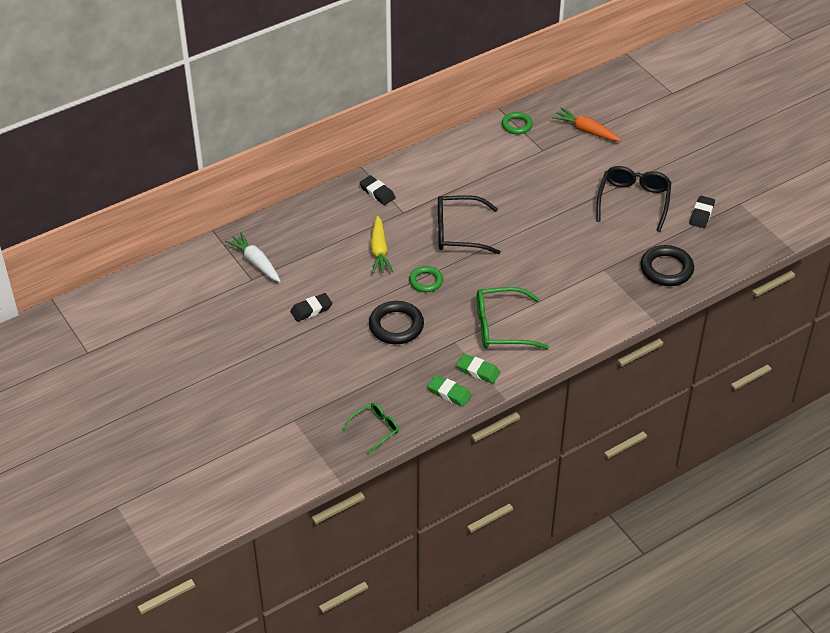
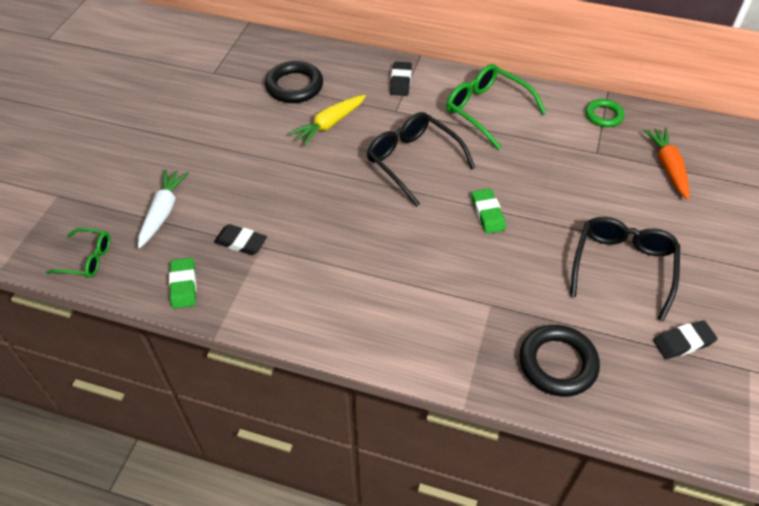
camera: 50 degrees right, 5 degrees up
(256, 262) = (235, 64): white carrot -> white carrot (163, 212)
(311, 310) = (210, 126): black eraser -> black eraser (241, 242)
(396, 326) = (242, 192): black ring -> black ring (294, 86)
(426, 281) = (323, 177): green ring -> none
(478, 371) = (235, 289): green eraser -> green eraser (487, 213)
(501, 327) = (316, 270): green glasses -> green glasses (486, 110)
(633, 201) = (622, 266): black glasses -> black glasses turned 45 degrees counterclockwise

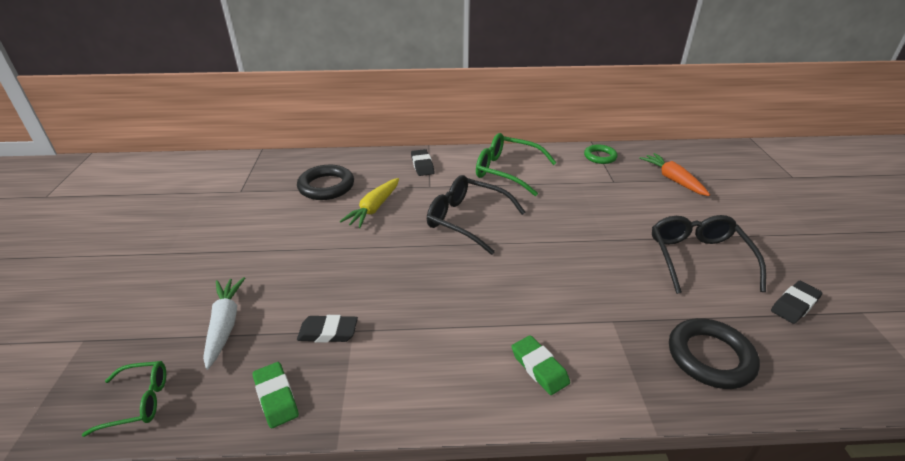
camera: 20 degrees left, 15 degrees down
(487, 213) = (558, 245): green eraser -> green eraser (539, 367)

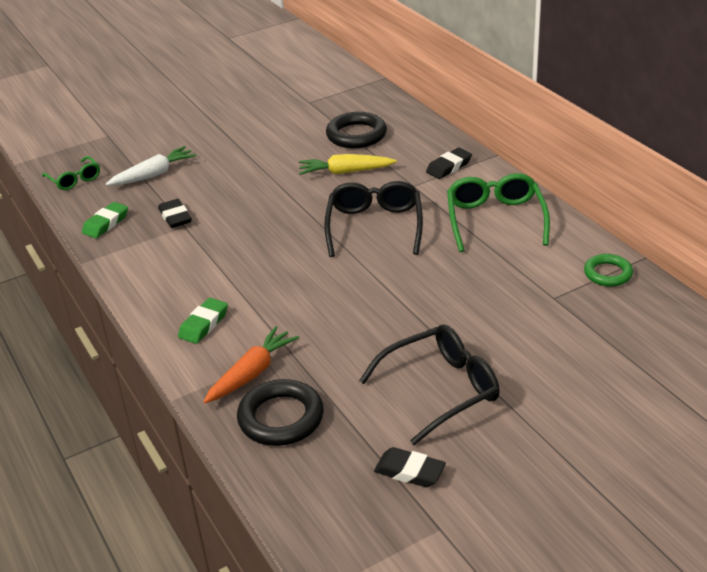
camera: 65 degrees right, 0 degrees up
(673, 180) = (611, 343): orange carrot -> orange carrot (252, 373)

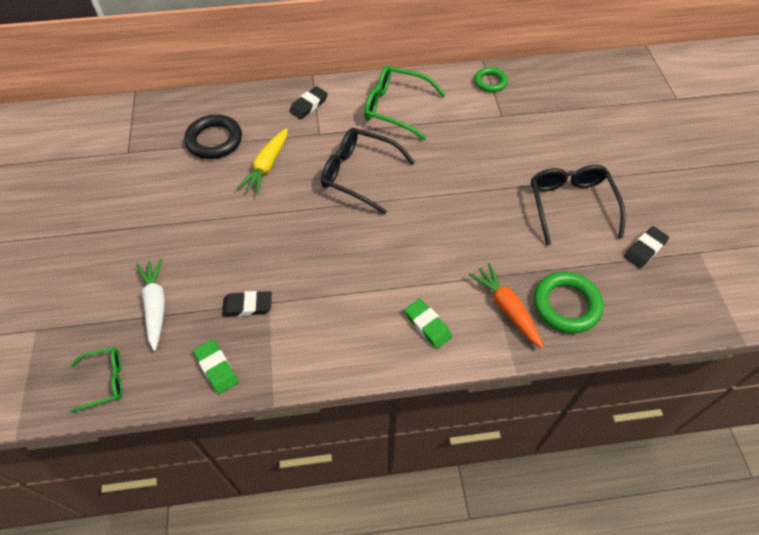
camera: 70 degrees left, 20 degrees up
(281, 418) = (566, 305): black ring -> green ring
(449, 167) = (309, 105): black eraser -> black eraser turned 60 degrees clockwise

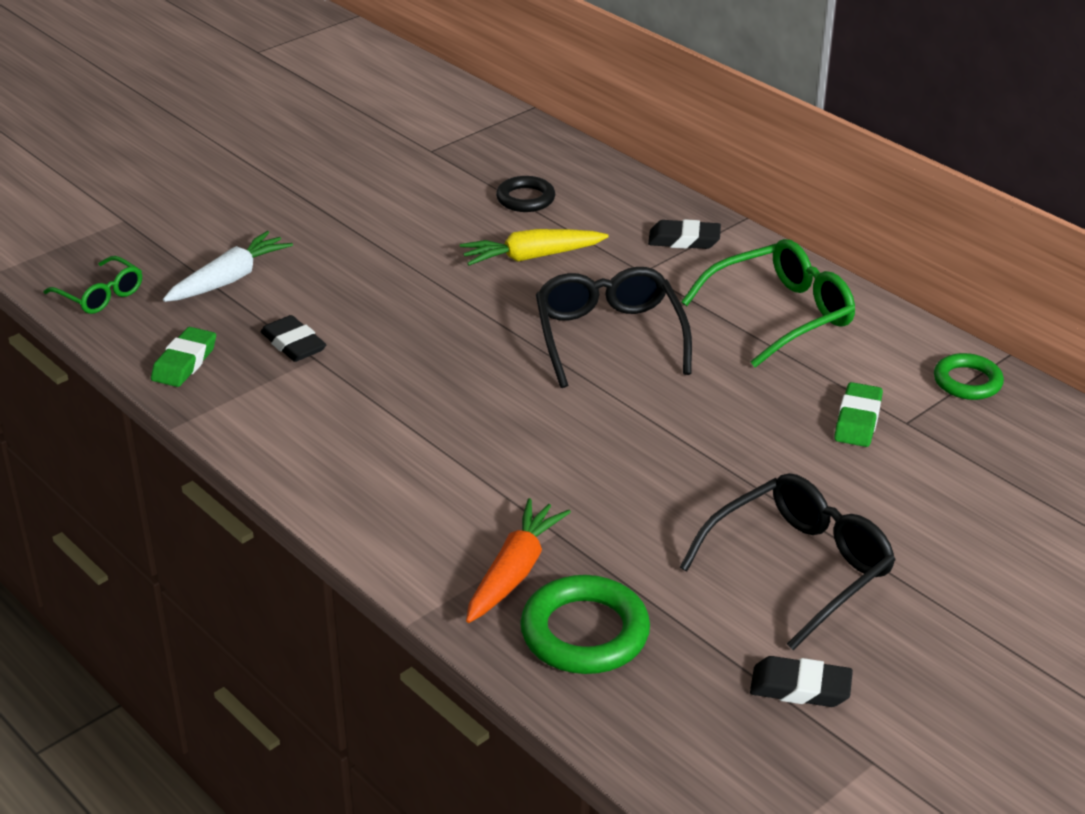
camera: 55 degrees right, 20 degrees down
(214, 140) = (525, 199): black ring -> black ring, size x0.63
(395, 108) = (781, 314): green glasses -> green glasses turned 75 degrees clockwise
(427, 325) = (409, 506): green eraser -> green eraser (858, 420)

